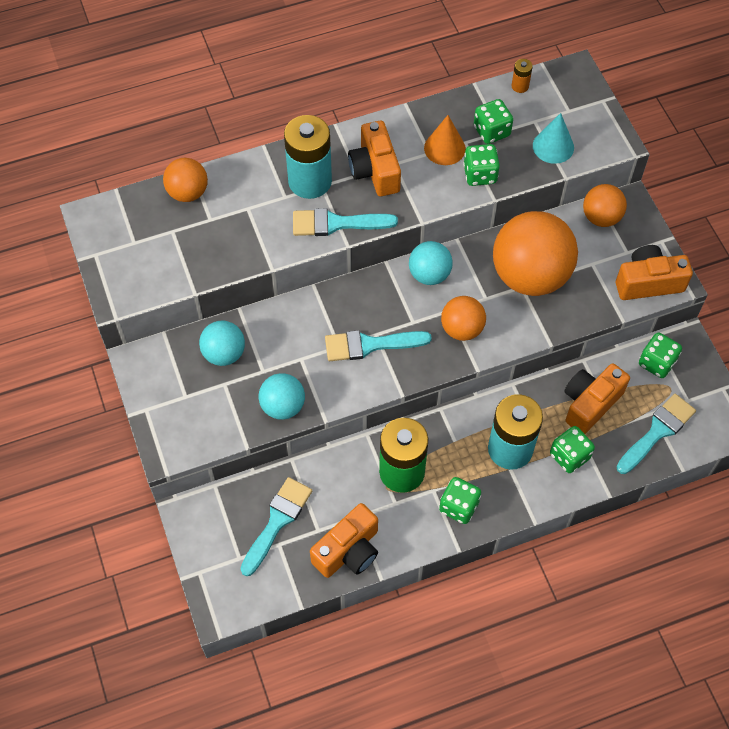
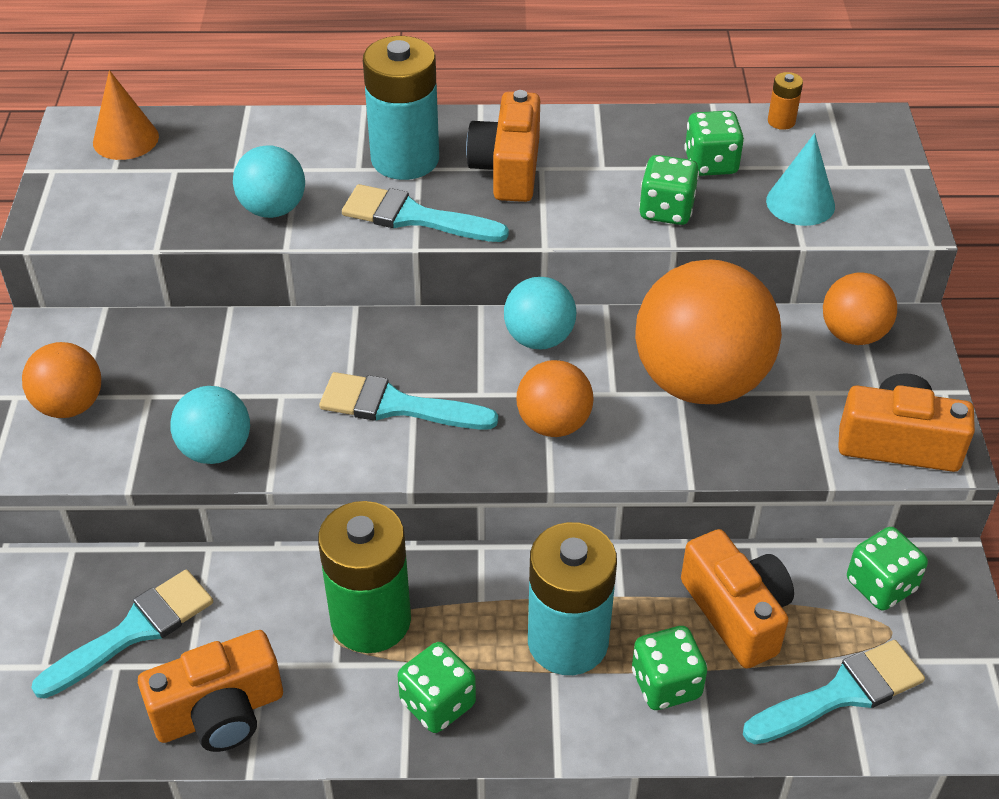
camera: 20 degrees right, 15 degrees down
(188, 192) = (225, 132): orange ball -> orange ball (70, 405)
(224, 353) = (173, 357): turquoise ball -> turquoise ball (273, 209)
(444, 148) = (628, 167): orange cone -> orange cone (125, 139)
(590, 403) = (737, 613): orange camera -> orange camera turned 90 degrees clockwise

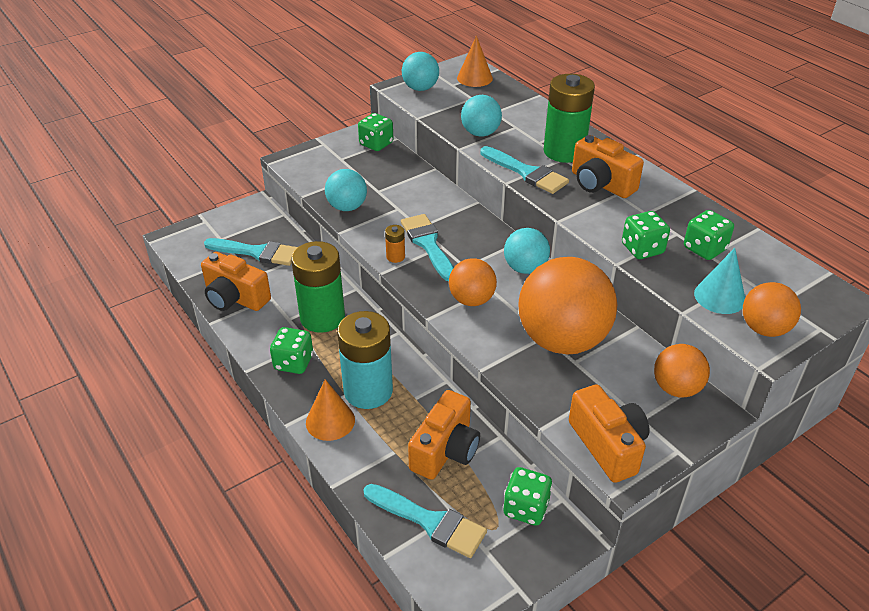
camera: 55 degrees right, 5 degrees down
(70, 405) = (332, 159): orange ball -> orange ball (764, 329)
(80, 205) = (420, 88): none -> turquoise ball
(405, 159) = (564, 151): turquoise battery -> green battery
(414, 217) = (527, 173): turquoise brush -> turquoise brush turned 150 degrees clockwise
(508, 169) = (600, 184): orange camera -> orange camera turned 105 degrees counterclockwise
(591, 715) = (330, 421): none -> orange cone
(666, 684) = (373, 441): green dice -> green dice (376, 144)
(781, 121) = (783, 260): orange battery -> orange battery (395, 257)

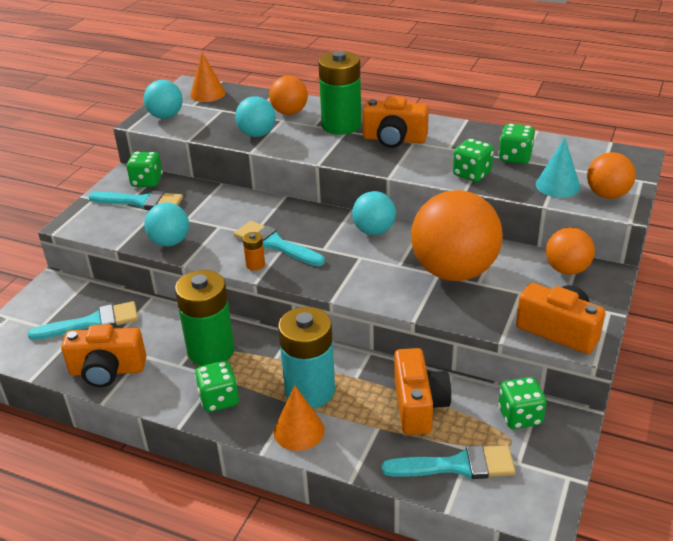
camera: 30 degrees left, 5 degrees down
(471, 300) = (354, 272): orange ball -> orange ball (289, 112)
(527, 173) = (327, 151): turquoise brush -> turquoise brush (141, 202)

